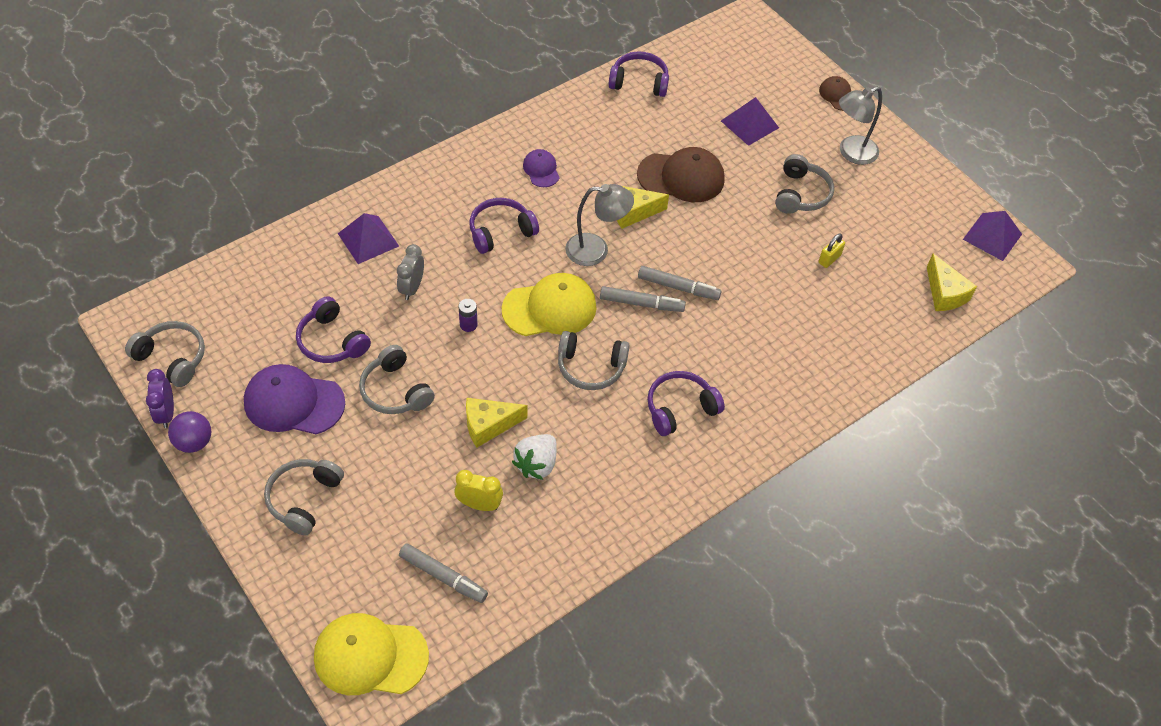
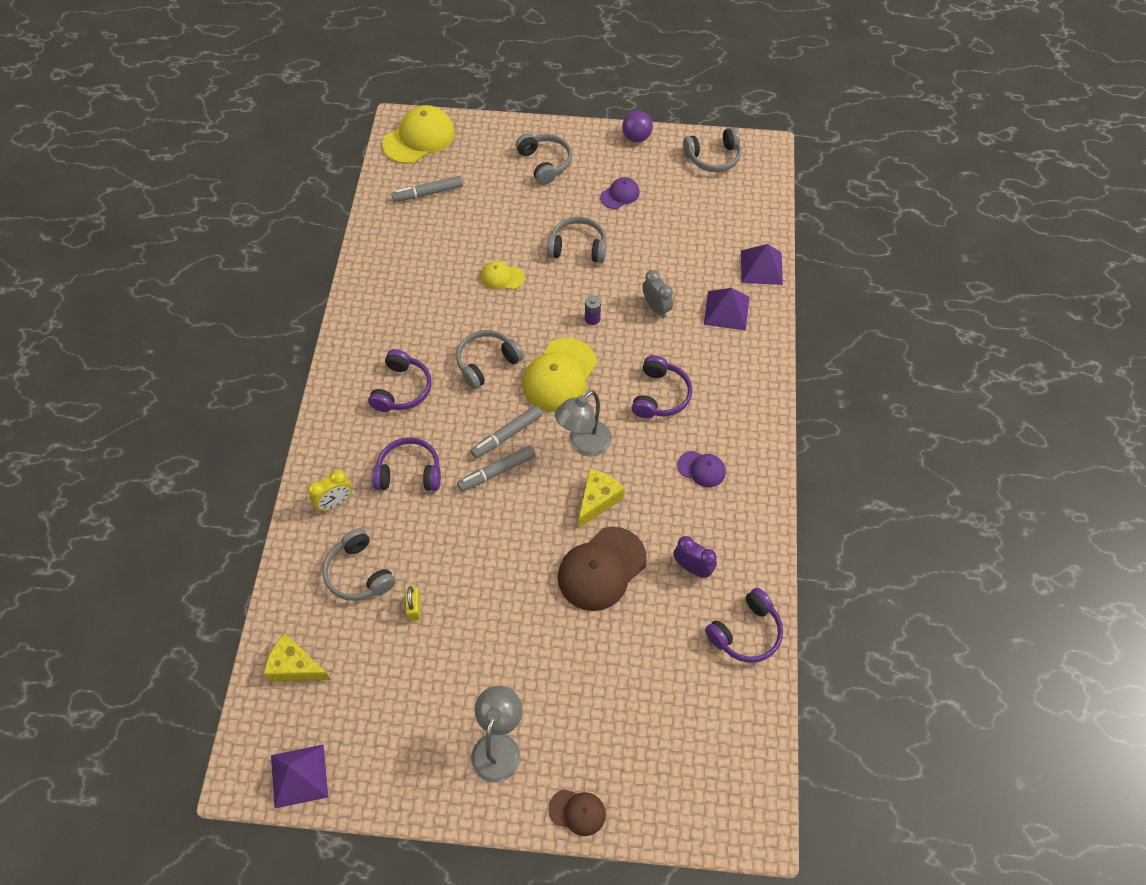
camera: 135 degrees right, 5 degrees up
(166, 413) = (671, 136): purple clock -> purple clock (692, 568)
(293, 402) = (620, 195): purple cap -> purple cap, size x0.53
(332, 341) = (651, 239): purple headphones -> purple headphones (409, 472)
(479, 504) = (453, 237): yellow clock -> yellow clock (335, 502)
(488, 425) = (502, 277): yellow cheese -> yellow cap
(536, 464) = (448, 282): white strawberry -> none
(749, 124) = (612, 685): purple pyramid -> purple pyramid (761, 267)
(801, 194) = (496, 651): grey headphones -> grey headphones (359, 573)

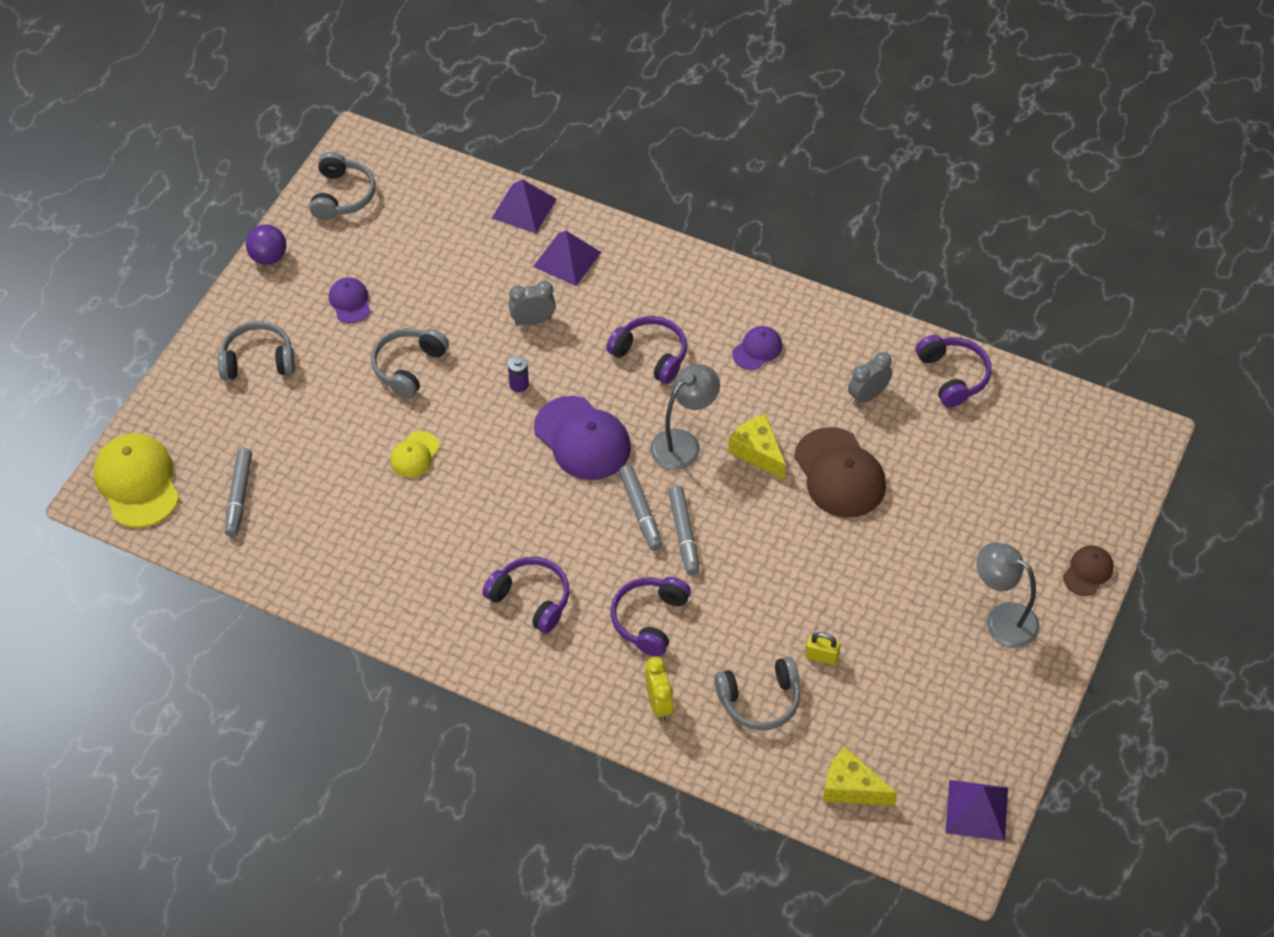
camera: 70 degrees left, 5 degrees down
(295, 666) = (851, 788): yellow cheese -> yellow cheese turned 75 degrees clockwise
(487, 363) = (533, 504): grey headphones -> none
(559, 375) = (582, 439): yellow cap -> purple cap
(584, 444) = (683, 443): grey lamp -> grey lamp turned 105 degrees counterclockwise
(692, 568) = (867, 396): purple clock -> grey clock

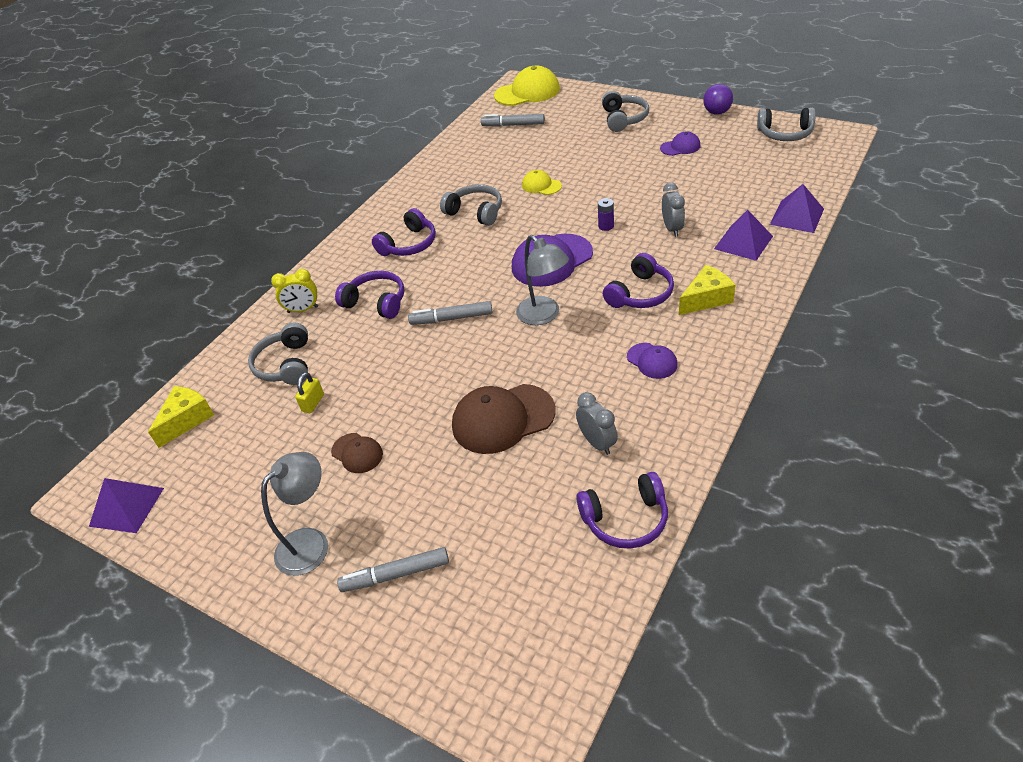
camera: 100 degrees right, 10 degrees down
(408, 367) = (621, 176): grey headphones -> grey headphones (475, 212)
(640, 511) = (477, 294): grey marker -> grey marker (395, 575)
(757, 452) = (531, 362): yellow cheese -> yellow cheese (706, 299)
(1088, 571) = (347, 633): brown cap -> brown cap (357, 453)

